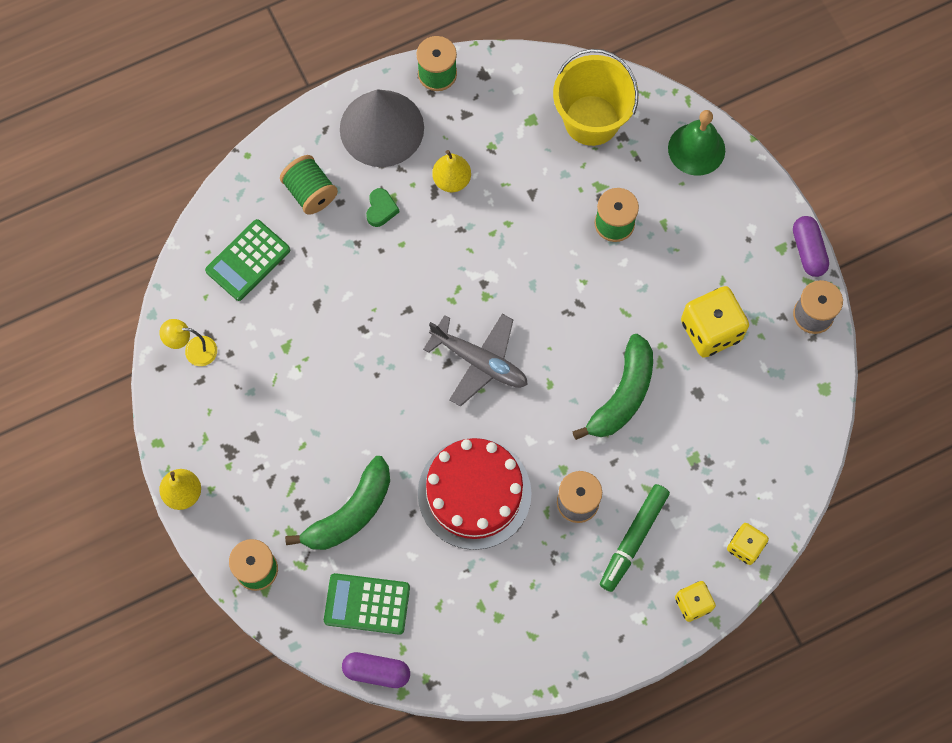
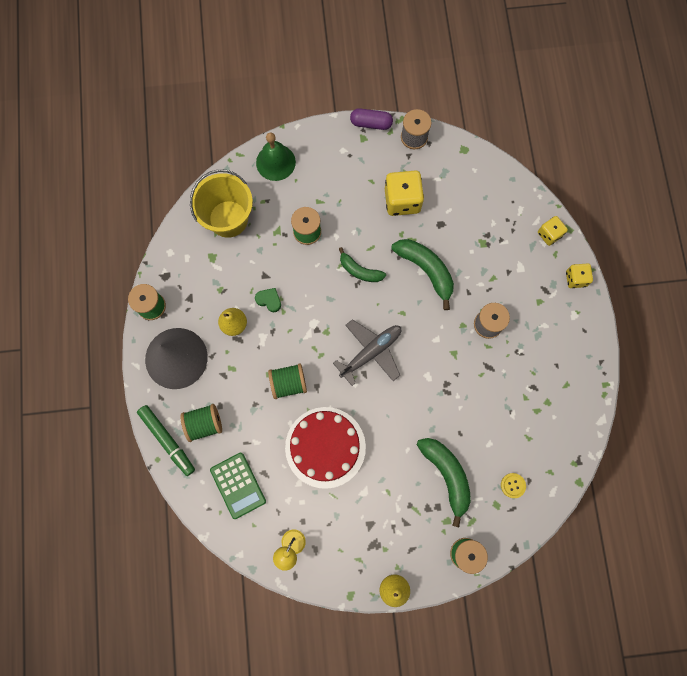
camera: 70 degrees left, 5 degrees up
(367, 604) = (513, 485): green calculator -> yellow button
(376, 672) = (560, 494): purple capsule -> none
(381, 209) = (236, 379): green heart -> green heart (269, 300)
(399, 274) = (288, 383): none -> green spool
(474, 493) = (460, 388): red cake -> red cake (325, 447)
(587, 309) = (360, 270): none -> green banana
(634, 539) = (523, 298): green marker -> green marker (167, 440)

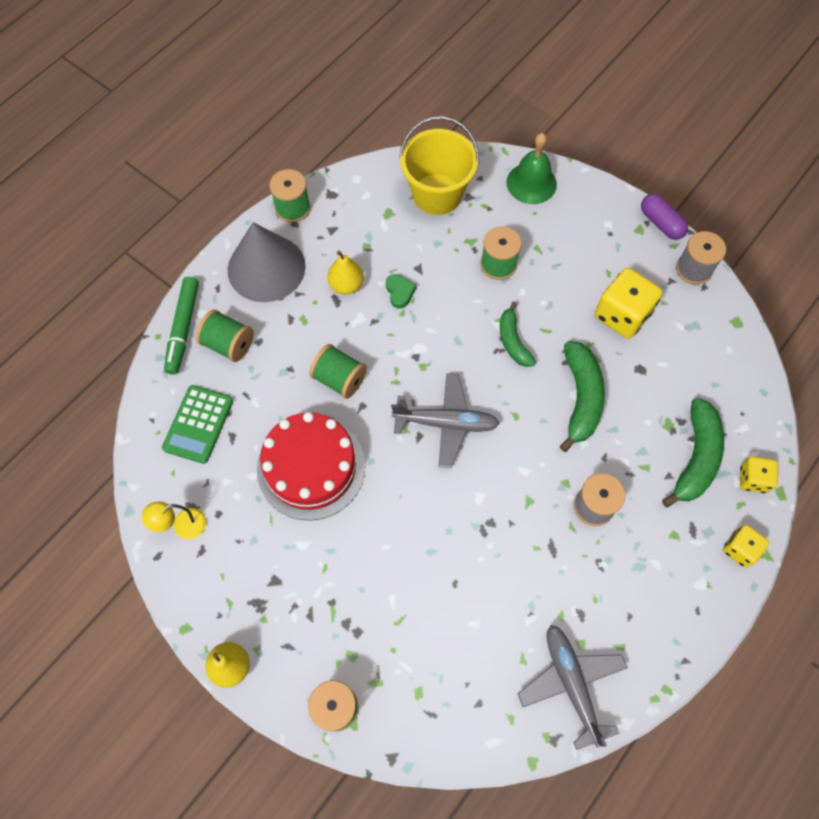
camera: 45 degrees right, 10 degrees down
(446, 475) = (398, 610): green banana -> green banana (695, 458)
(513, 485) = (456, 690): yellow button -> none
(561, 426) = (571, 683): none -> grey plane

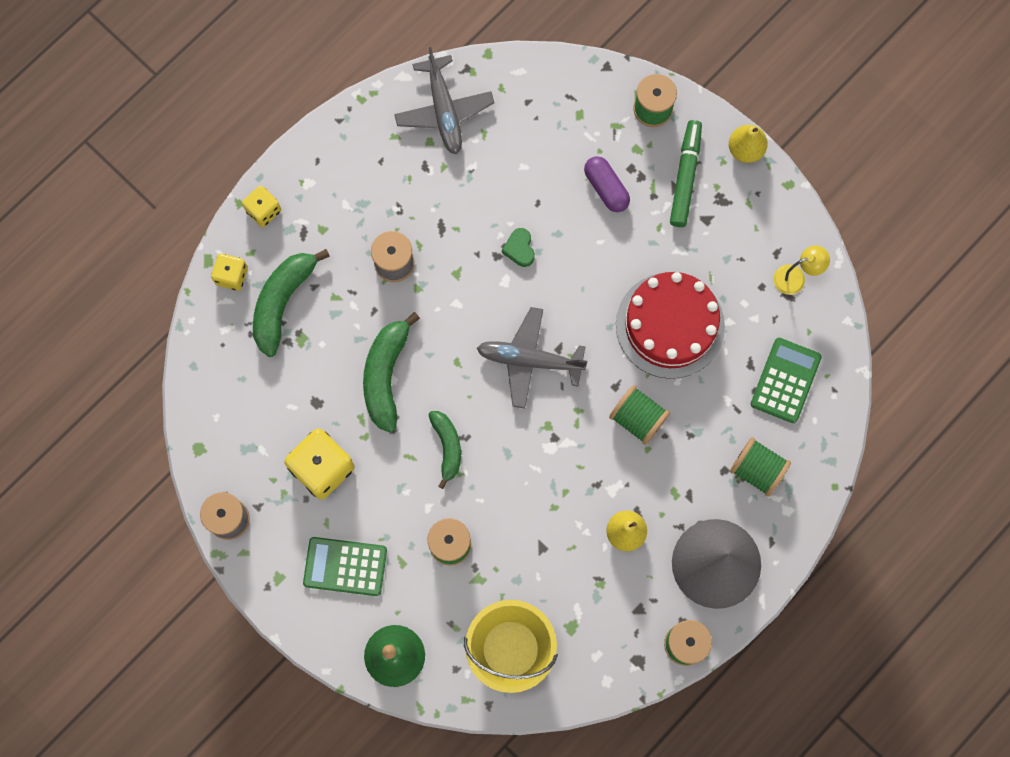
camera: 175 degrees left, 10 degrees up
(183, 328) = (807, 494): green marker -> green marker (685, 177)
(399, 292) = (566, 518): green heart -> green heart (519, 249)
(585, 241) = (345, 566): none -> green calculator
(661, 223) = (251, 584): purple capsule -> purple capsule (606, 188)

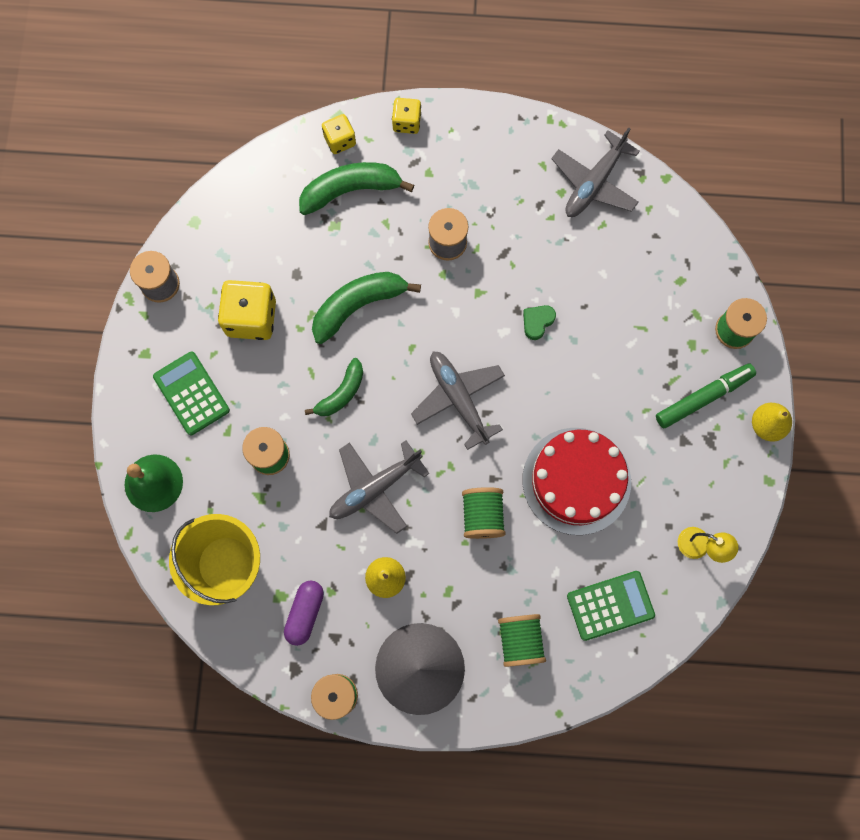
camera: 50 degrees right, 0 degrees up
(546, 483) = (374, 488): none -> grey plane
(606, 188) = (641, 346): purple capsule -> purple capsule (305, 613)

